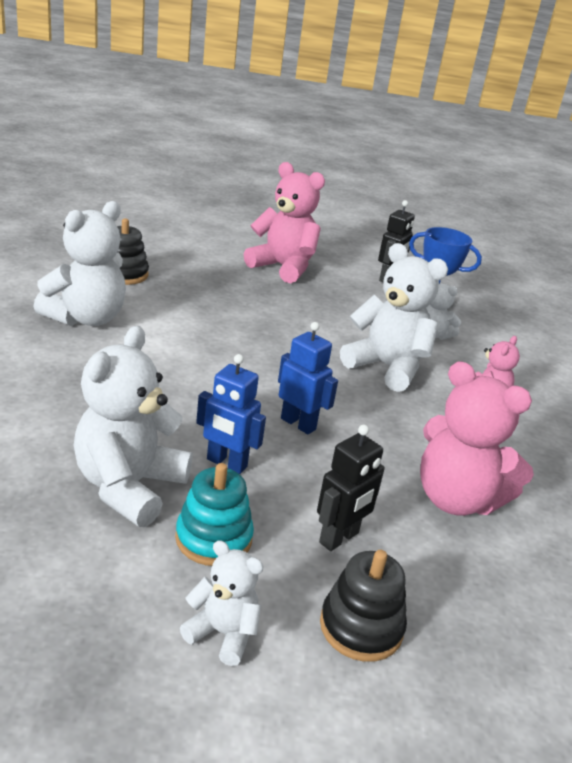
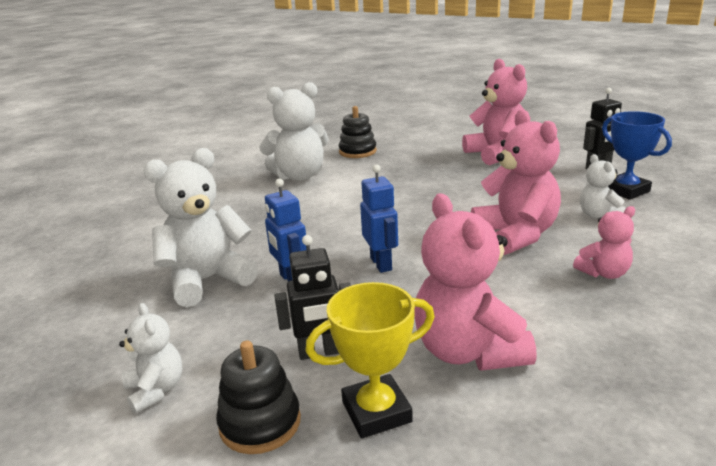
camera: 40 degrees right, 5 degrees down
(213, 538) = (224, 326): turquoise stacking toy -> none
(387, 367) = (516, 235): white teddy bear -> pink teddy bear
(442, 579) = (376, 412): none -> yellow trophy

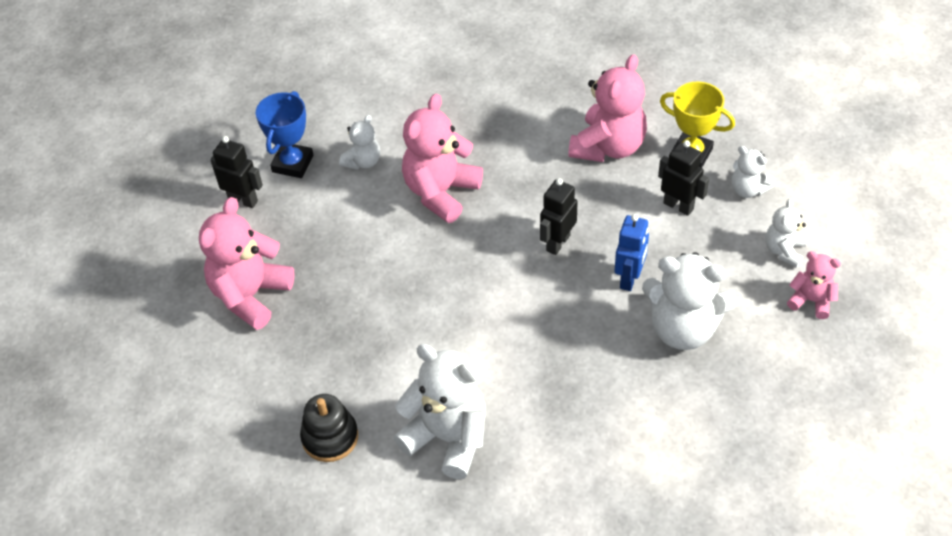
camera: 130 degrees left, 25 degrees up
(260, 423) = (748, 190): black stacking toy -> white teddy bear
(381, 264) = (557, 243): blue robot -> black robot
(604, 273) = (461, 127): pink teddy bear -> pink teddy bear (811, 301)

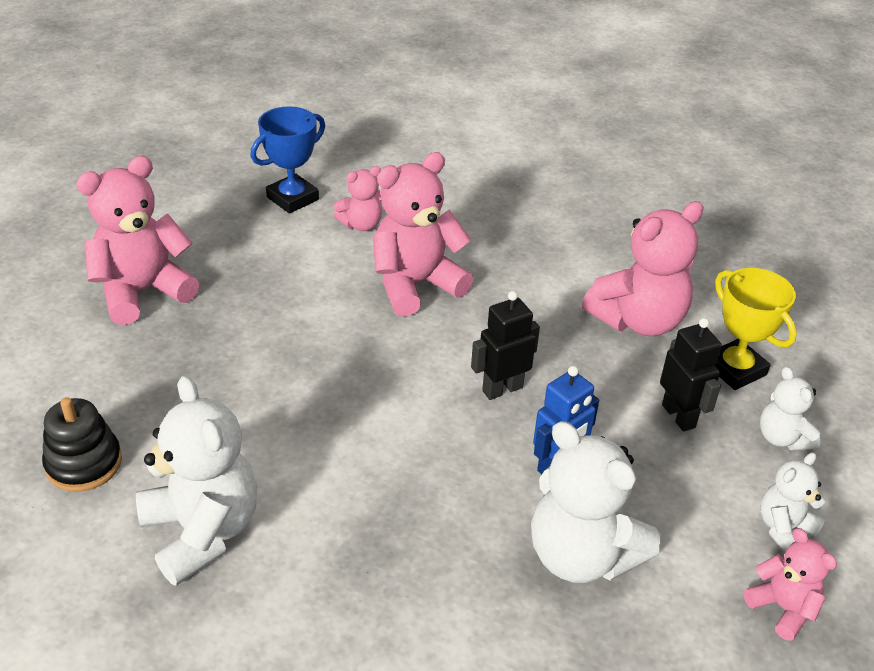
camera: 25 degrees right, 10 degrees down
(243, 200) = (217, 209): black robot -> none
(363, 161) = (361, 224): white teddy bear -> pink teddy bear

